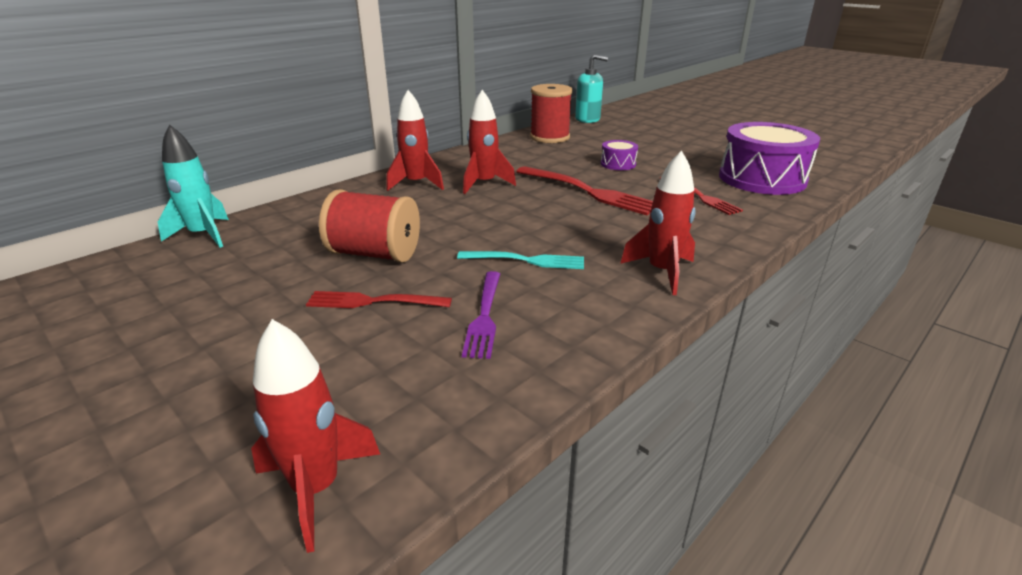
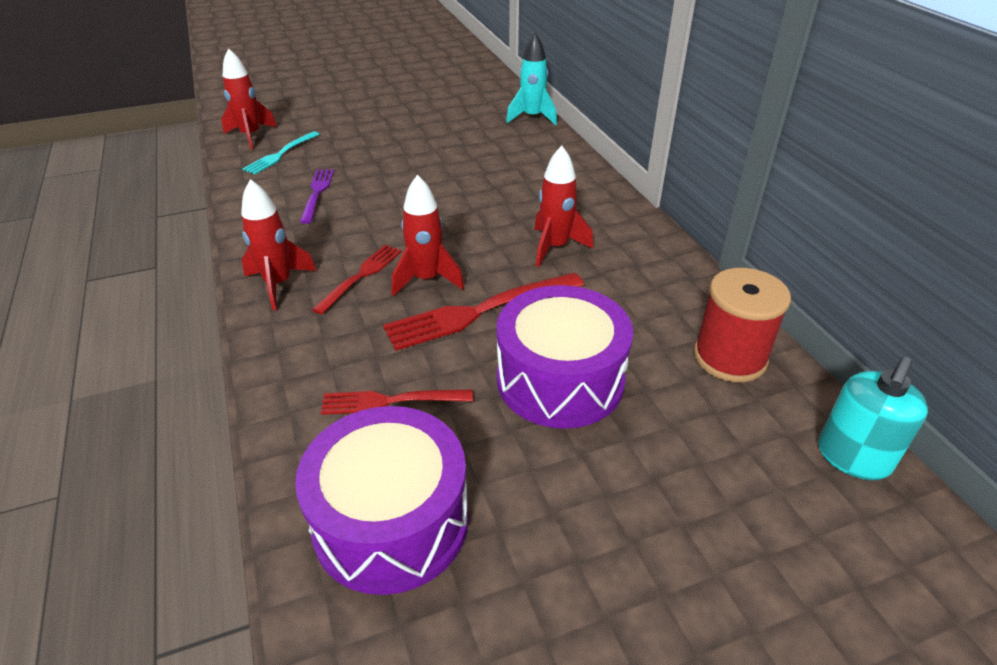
camera: 115 degrees right, 10 degrees up
(373, 302) = (376, 162): red fork -> red fork (361, 276)
(375, 254) = (443, 170): red spool -> none
(416, 184) = (582, 208): red rocket -> red rocket (426, 279)
(484, 316) = (317, 193): purple fork -> purple fork turned 60 degrees clockwise
(526, 260) = (368, 226): turquoise fork -> turquoise fork (281, 154)
(618, 164) = (560, 379): purple drum -> purple drum, size x2.21

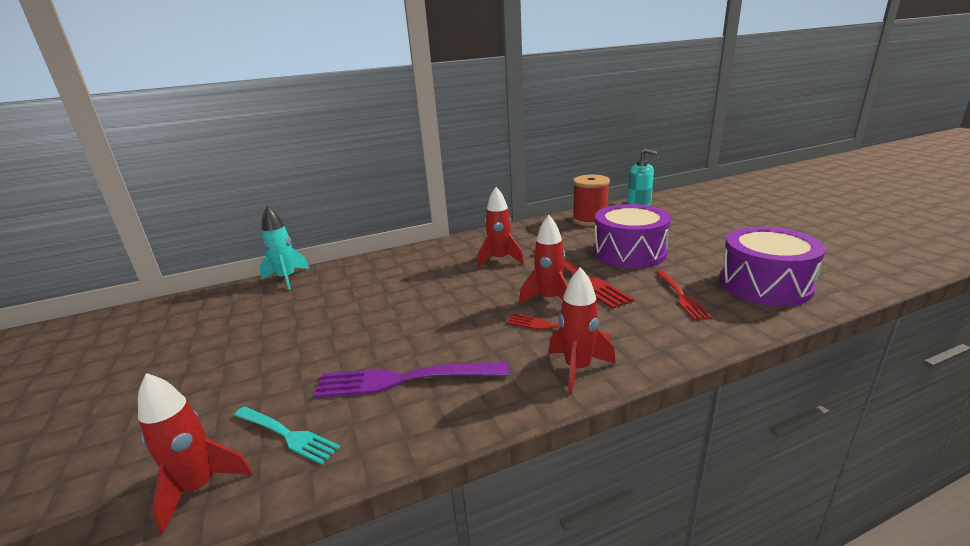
camera: 90 degrees left, 15 degrees down
(317, 193) = (405, 379): purple fork -> purple fork, size x1.61

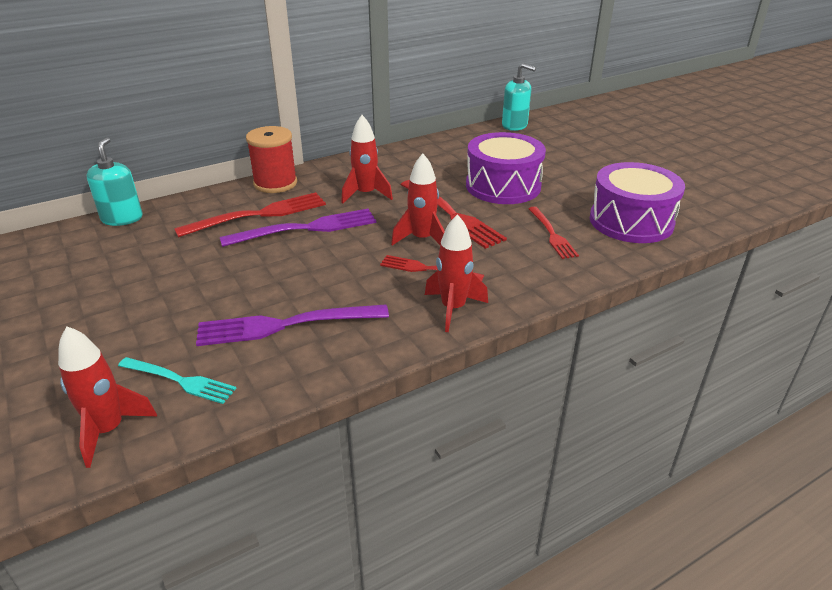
camera: 10 degrees left, 10 degrees up
(287, 278) = (122, 218): turquoise rocket -> turquoise soap dispenser
(402, 276) = (258, 215): none -> red fork
(441, 288) = (306, 228): none -> purple fork
(590, 220) = (461, 145): red spool -> red spool (275, 183)

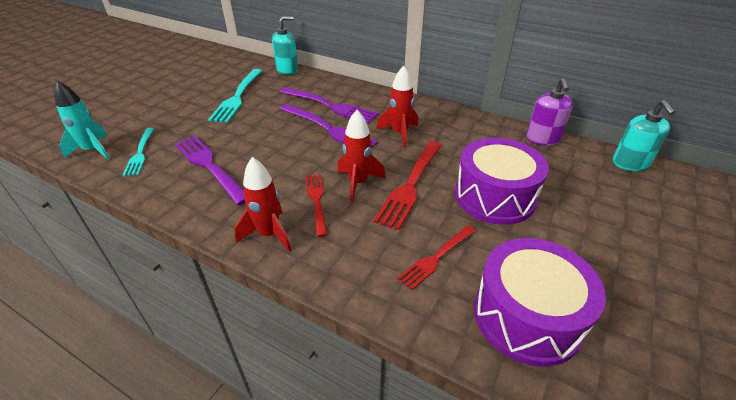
camera: 60 degrees right, 5 degrees up
(109, 430) = (93, 150): red rocket -> turquoise rocket
(137, 271) = (238, 97): none -> turquoise fork
(258, 215) = (329, 106): red fork -> purple fork
(275, 183) = (375, 95): red spool -> none
(451, 140) = (542, 139): none -> purple soap dispenser

